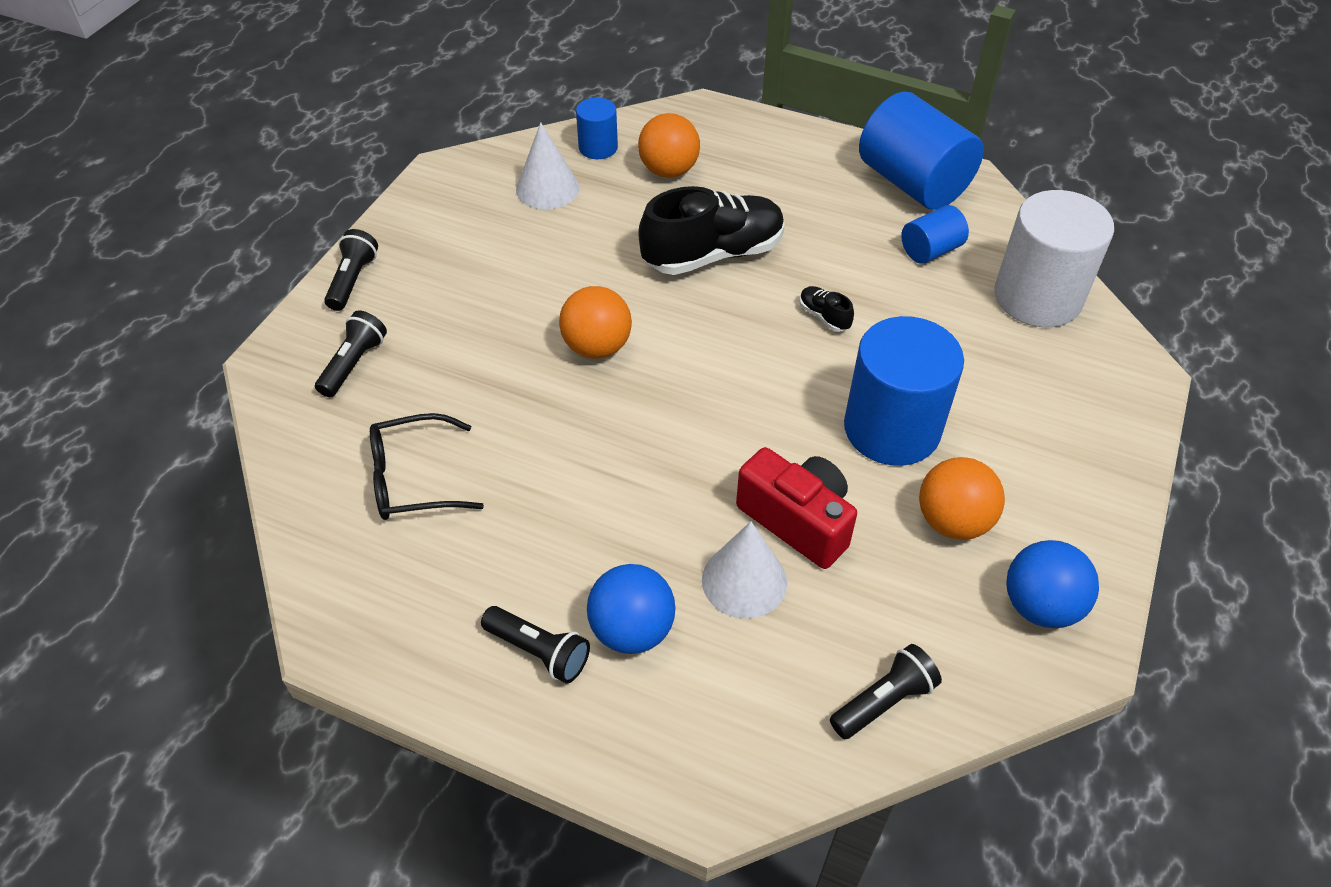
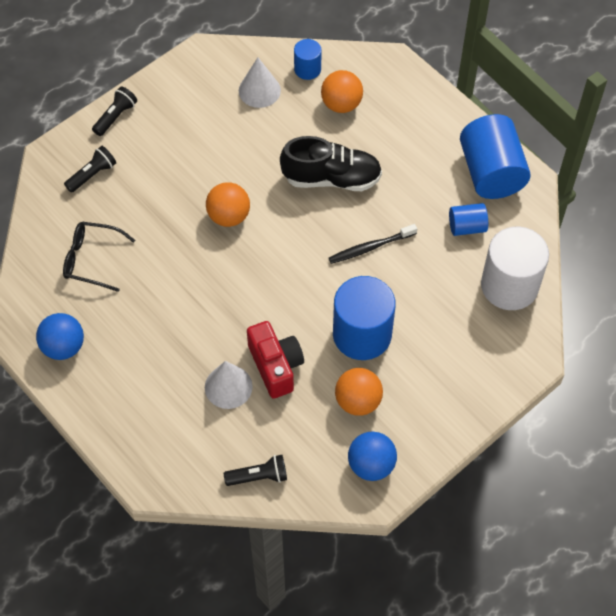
camera: 25 degrees right, 10 degrees up
(539, 651) = (108, 380): black flashlight -> none
(632, 630) = (158, 388): blue ball -> blue ball (63, 347)
(824, 316) = (371, 247): black shoe -> black toothbrush

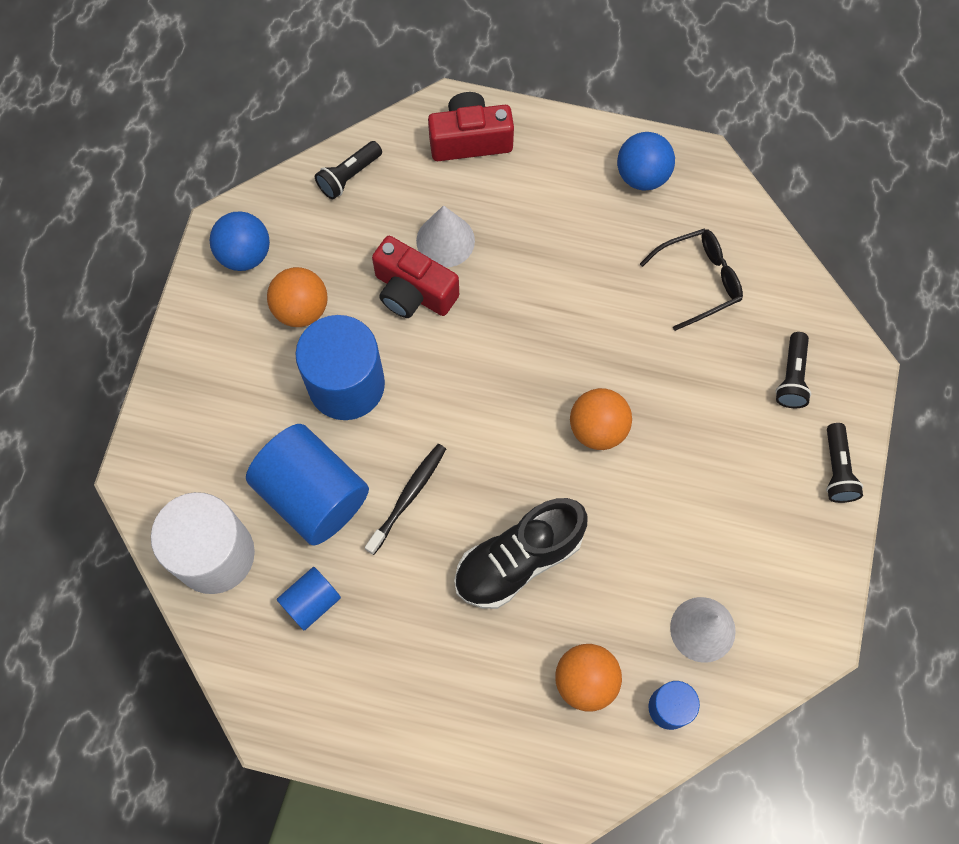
camera: 145 degrees right, 10 degrees up
(154, 448) = (470, 140): none -> red camera
(491, 172) = (328, 705): blue cylinder -> blue cylinder (313, 494)

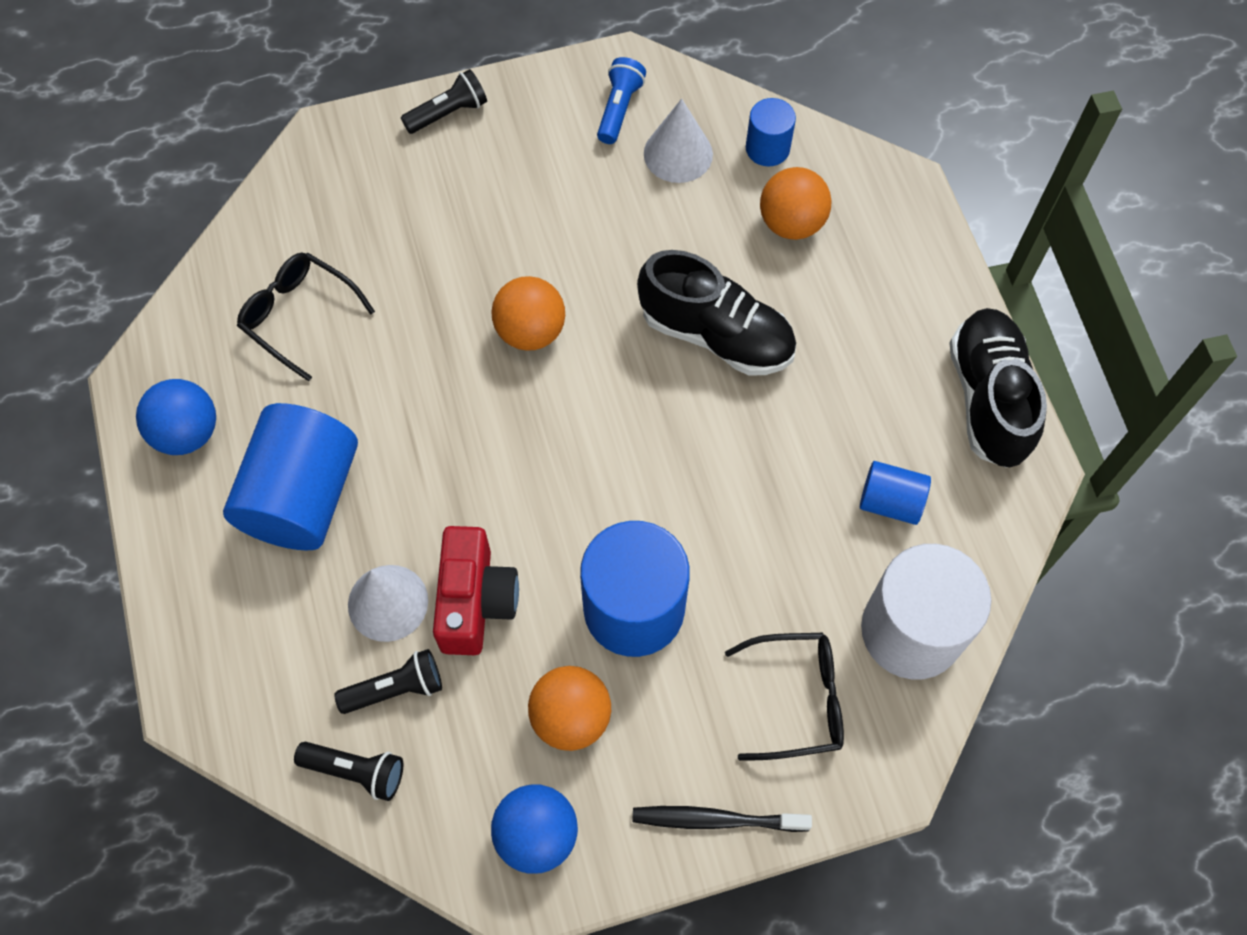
camera: 120 degrees left, 5 degrees down
(220, 451) = (797, 699): none -> black glasses
(313, 494) = (780, 568): blue cylinder -> blue cylinder (302, 496)
(344, 734) = (988, 398): none -> black shoe
(408, 497) = (720, 471): black toothbrush -> black toothbrush (716, 820)
(470, 140) = (228, 651): red camera -> none
(773, 607) = (619, 109): none -> blue flashlight
(791, 377) = (368, 187): black flashlight -> black flashlight (395, 689)

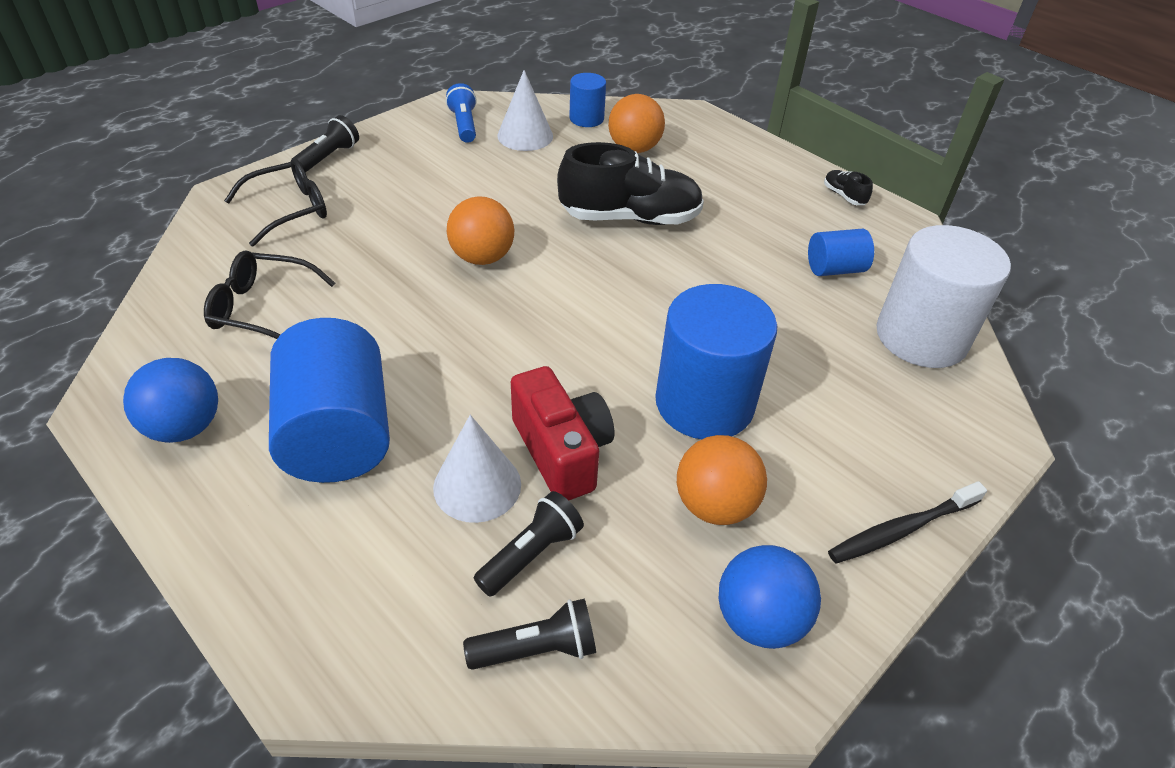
camera: 30 degrees left, 20 degrees down
(797, 699) = (884, 413): black glasses -> black glasses (289, 210)
(988, 398) = (844, 196): black shoe -> black shoe, size x0.41

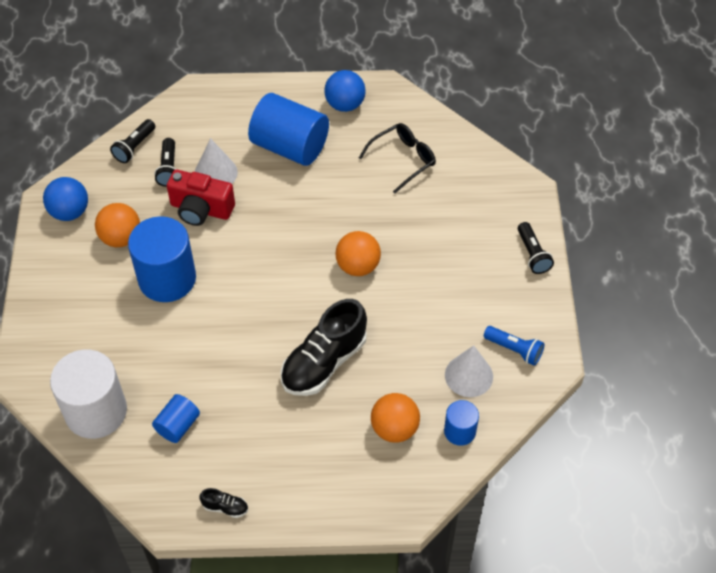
camera: 135 degrees right, 10 degrees up
(289, 210) = (486, 209): black glasses -> none
(902, 529) = (39, 288): black toothbrush -> none

